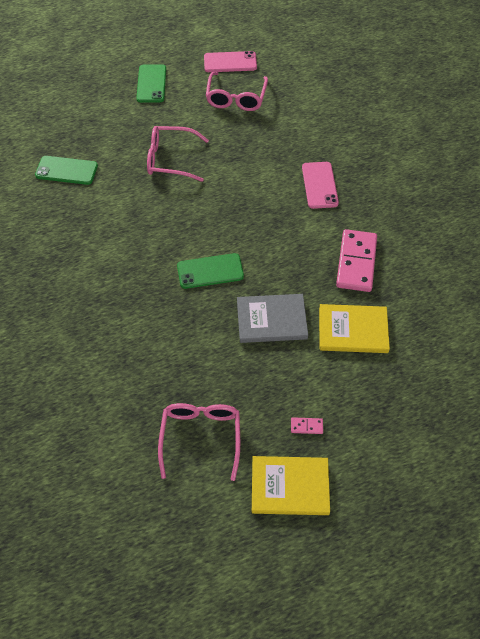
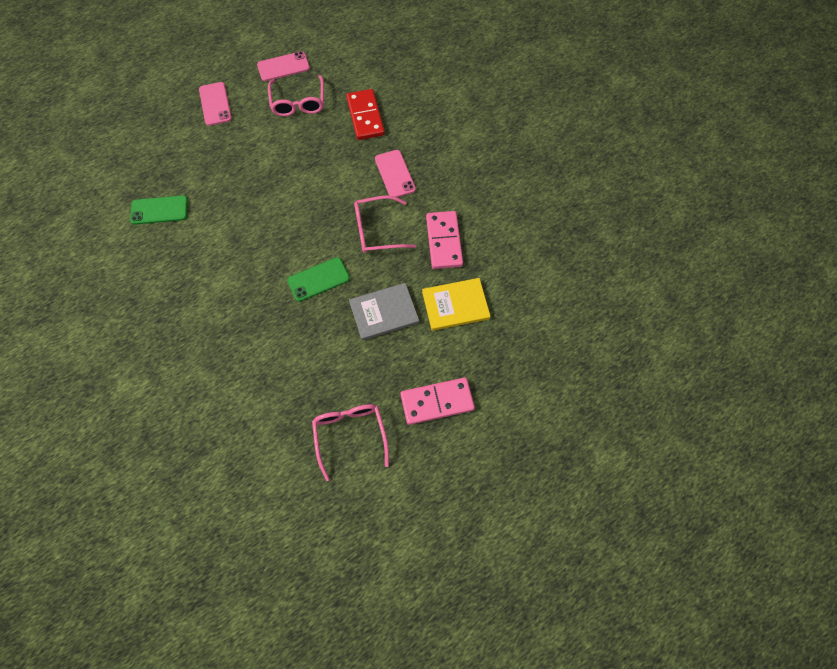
camera: 15 degrees left, 10 degrees up
(151, 84) = (215, 104): green phone -> pink phone
(170, 159) = (254, 178): pink glasses -> pink glasses (377, 230)
(290, 486) = (436, 458): yellow book -> none
(302, 124) = (365, 116): none -> red domino
(306, 426) = (437, 402): pink domino -> pink domino, size x2.49

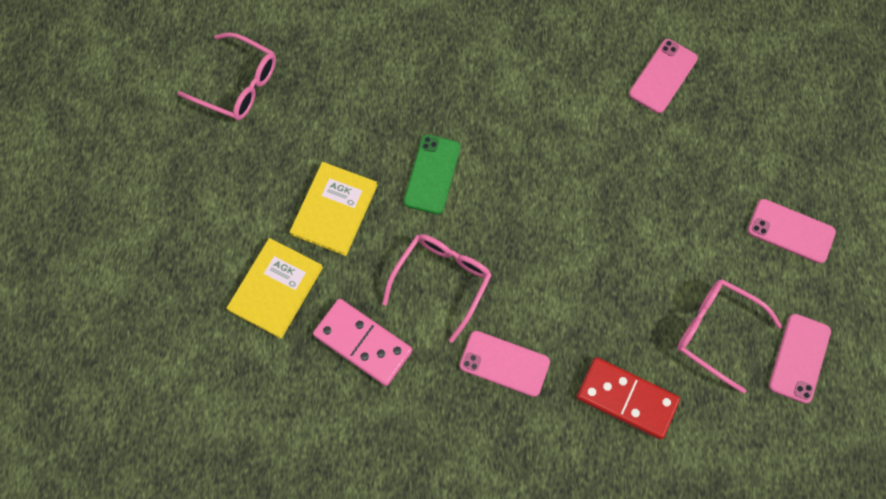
camera: 130 degrees right, 5 degrees up
(159, 210) = (662, 76): green phone -> pink phone
(384, 312) = (334, 209): grey book -> yellow book
(437, 402) = (194, 184): pink domino -> none

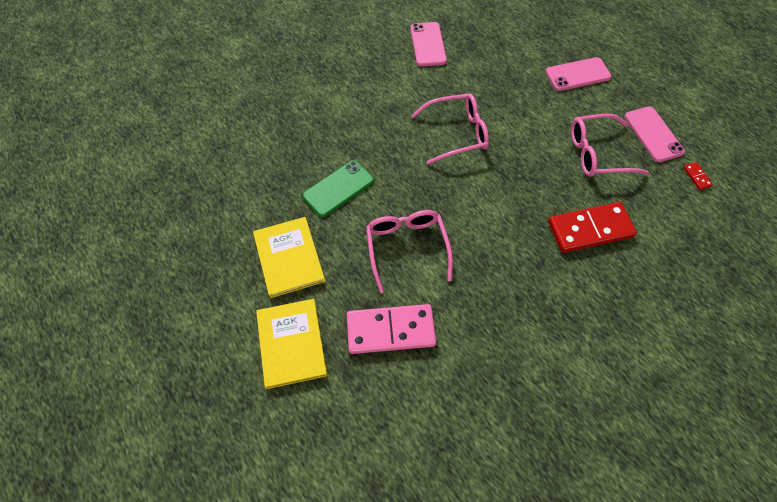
camera: 40 degrees left, 10 degrees down
(238, 84) = (142, 227): pink glasses -> pink glasses (456, 133)
(432, 174) = (338, 188): green phone -> green phone turned 75 degrees clockwise
(504, 363) = (497, 267): pink phone -> none
(794, 436) = (697, 177): none -> red domino

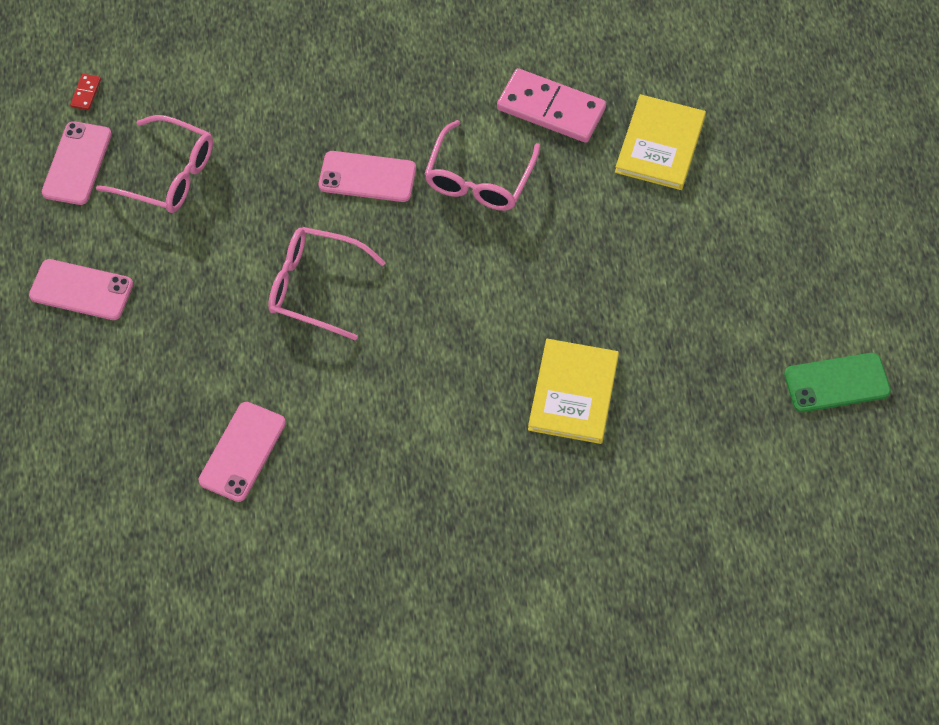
camera: 150 degrees left, 0 degrees up
(289, 258) = (619, 232): yellow book -> yellow book (573, 393)
(338, 188) = (514, 288): green phone -> green phone (837, 383)
(480, 212) = (367, 177): none -> pink phone
(590, 229) = (263, 100): red domino -> none

